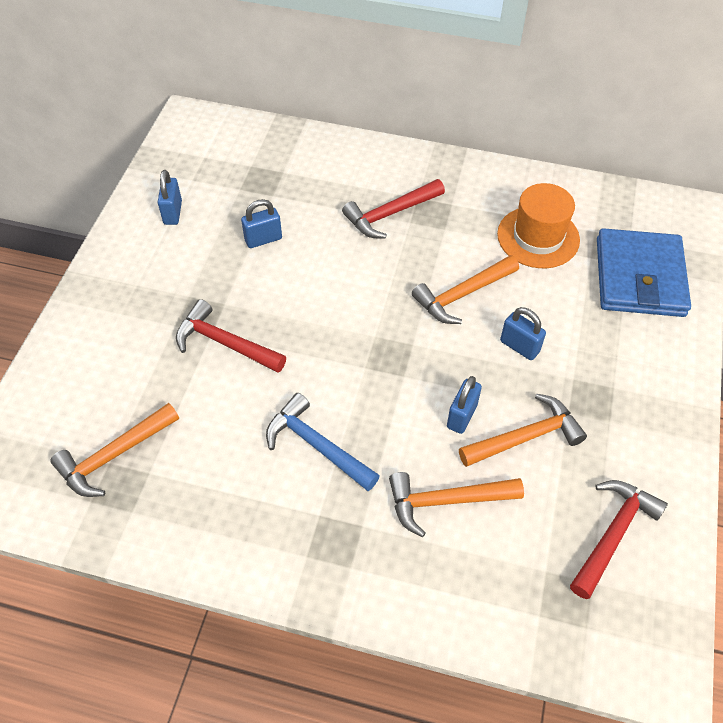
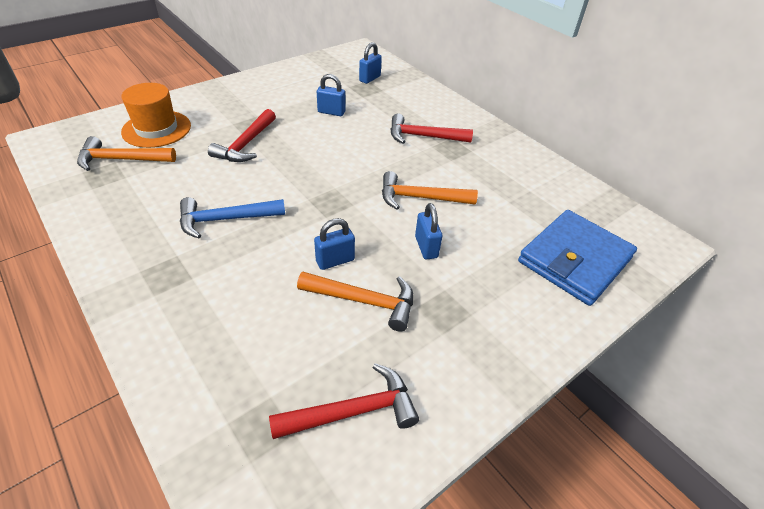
camera: 35 degrees right, 10 degrees down
(173, 213) = (299, 80): blue padlock -> blue padlock (370, 79)
(225, 343) = (246, 144): red hammer -> red hammer turned 135 degrees counterclockwise
(316, 445) = (225, 219): blue hammer -> blue hammer turned 90 degrees counterclockwise
(446, 501) = (260, 301): orange hammer -> none
(538, 237) = (515, 196): orange hat -> orange hat (156, 129)

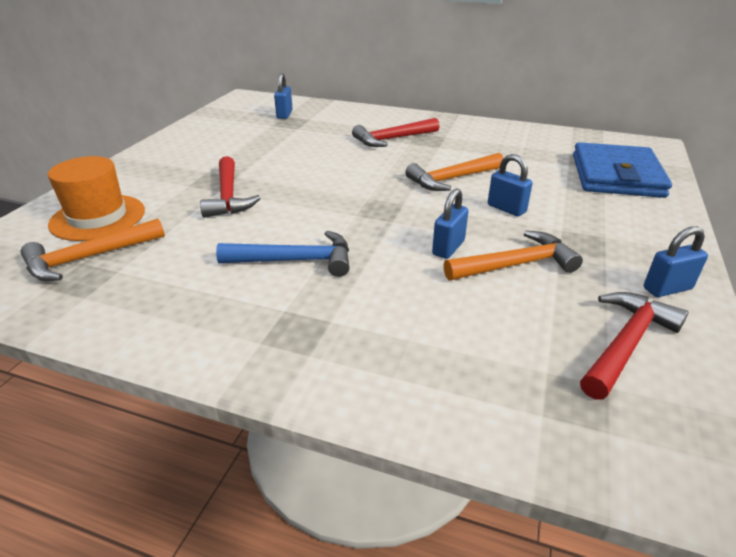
camera: 30 degrees left, 10 degrees down
(225, 219) = (295, 260): blue hammer -> blue hammer turned 135 degrees counterclockwise
(331, 112) = (283, 147): blue padlock -> blue padlock (667, 289)

